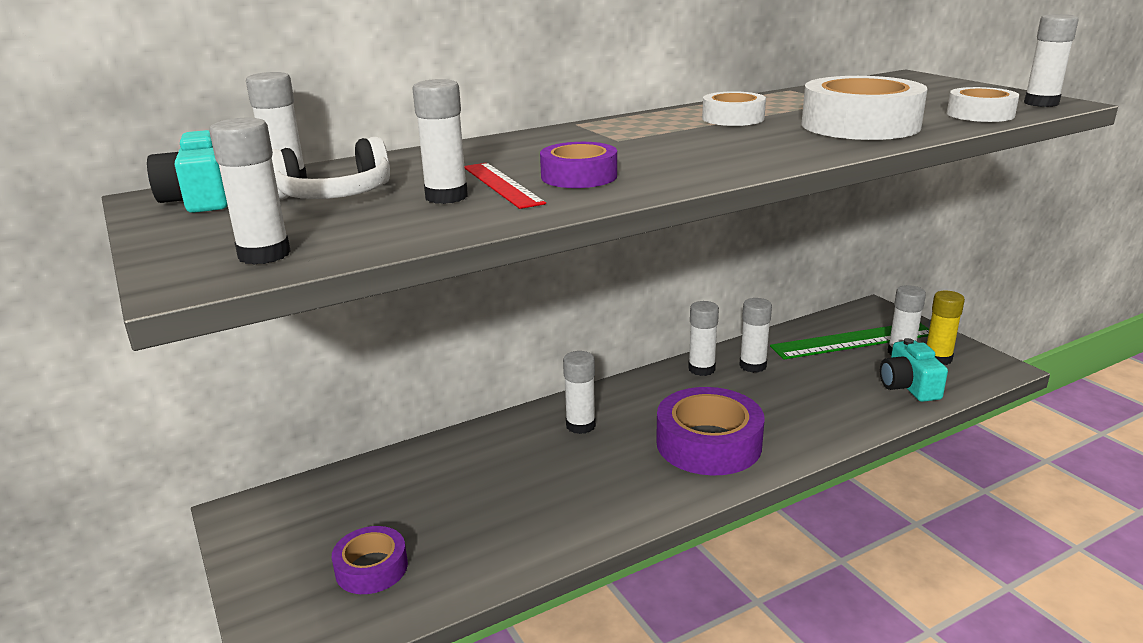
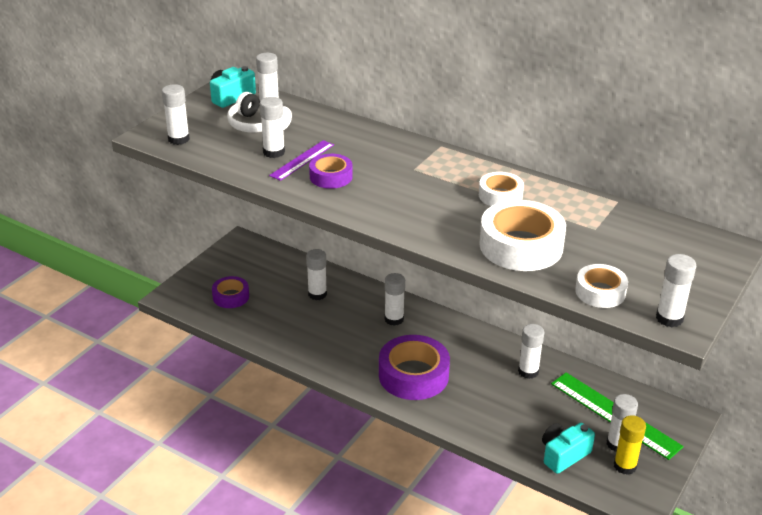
camera: 60 degrees right, 10 degrees up
(501, 185) = (302, 160): red ruler -> purple ruler
(701, 369) = (503, 349): white glue stick -> white glue stick (317, 294)

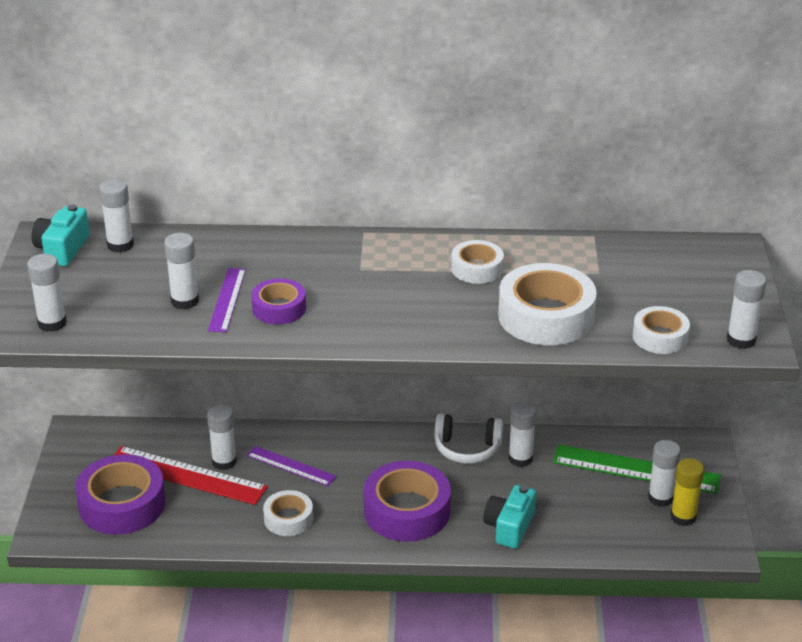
camera: 30 degrees left, 0 degrees up
(231, 296) = (122, 504): purple tape -> purple tape, size x1.77
(257, 125) = (131, 274): white headphones -> white headphones (467, 448)
(286, 294) = (186, 476): none -> red ruler
(328, 348) = (288, 519): none -> white tape
(359, 313) = (291, 466): none -> purple ruler
(394, 319) = (335, 457): white glue stick -> none
(563, 455) = (619, 531): turquoise camera -> turquoise camera (509, 527)

